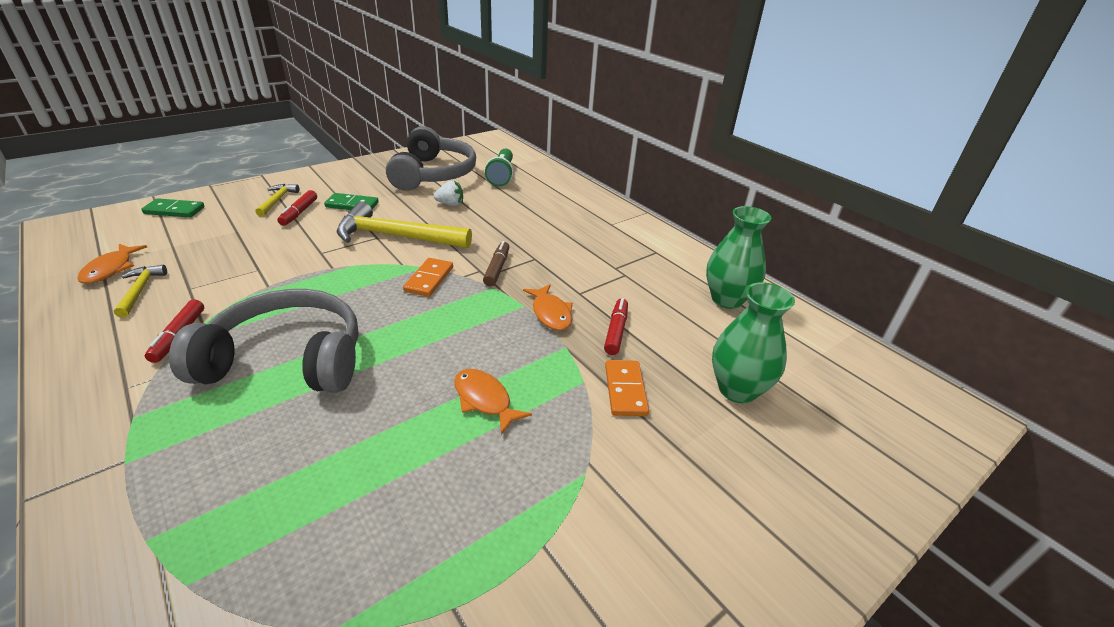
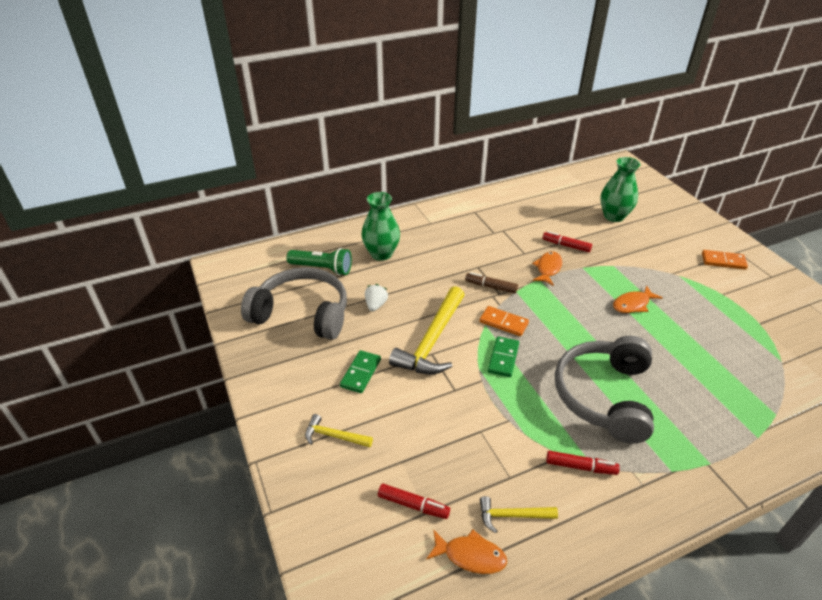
camera: 75 degrees left, 5 degrees up
(174, 210) = (337, 533): green domino -> green domino (503, 358)
(299, 213) = (370, 413): red marker -> red marker (413, 505)
(550, 313) = (548, 268): orange fish -> orange fish turned 60 degrees counterclockwise
(625, 390) = (618, 252): orange domino -> orange domino (723, 261)
(727, 299) = (533, 198): green vase -> green vase (381, 254)

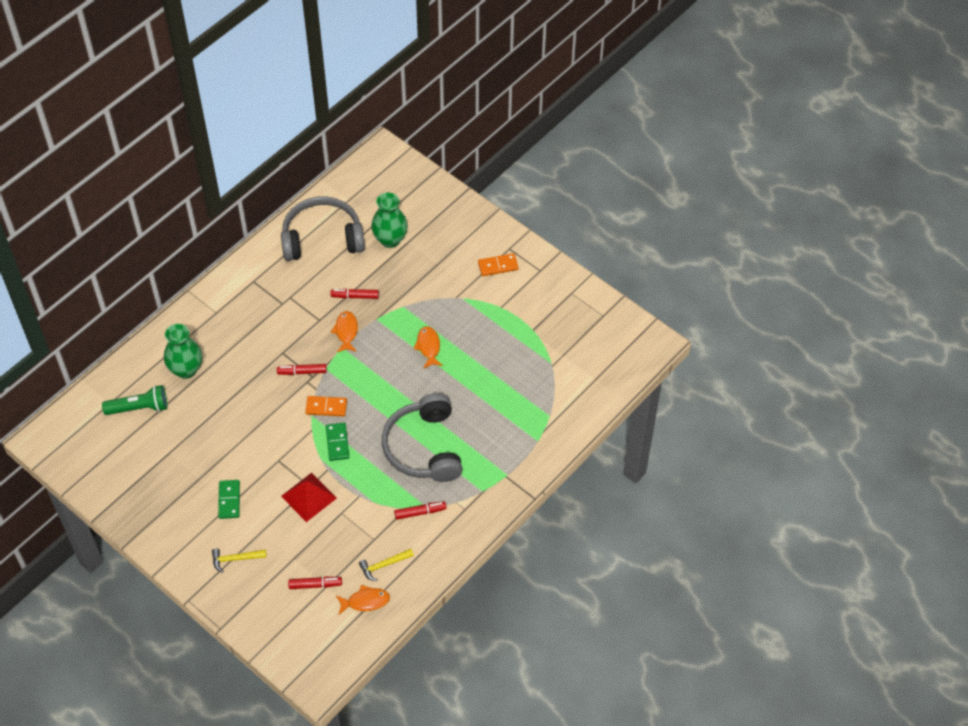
camera: 25 degrees left, 15 degrees up
(302, 313) = (149, 463): grey headphones -> grey headphones (322, 238)
(376, 305) = (209, 430): white strawberry -> none
(432, 341) = (274, 448): yellow hammer -> none
(449, 400) = (309, 497): none -> red pyramid
(490, 287) = (302, 372): brown marker -> red marker
(633, 304) = (428, 347): orange fish -> orange fish turned 135 degrees clockwise

